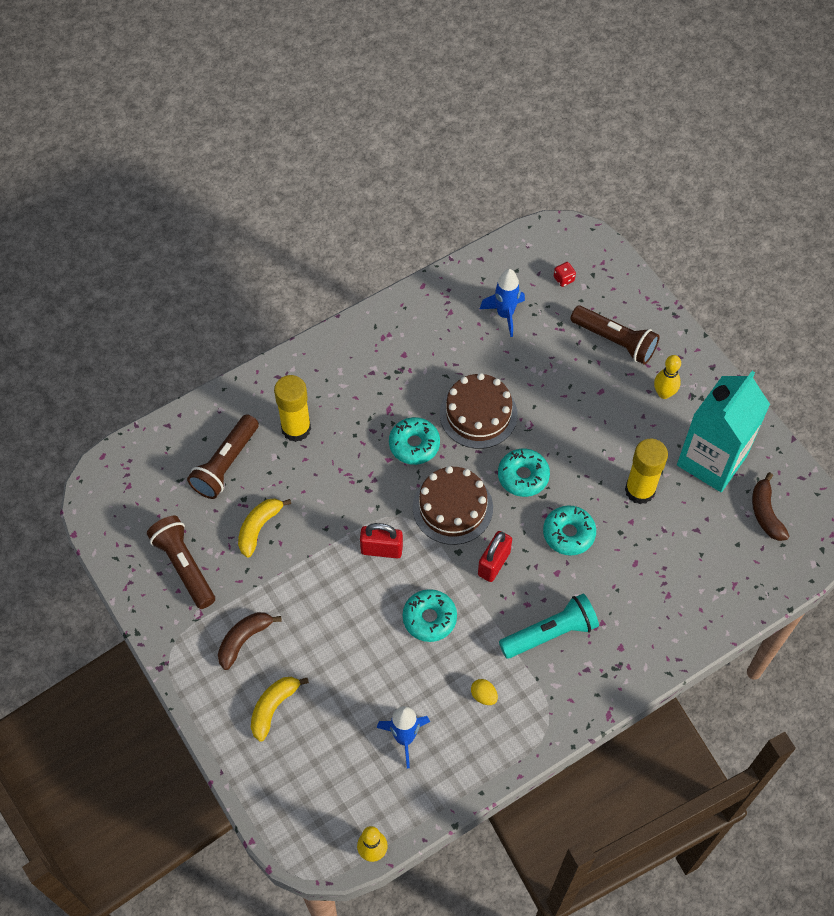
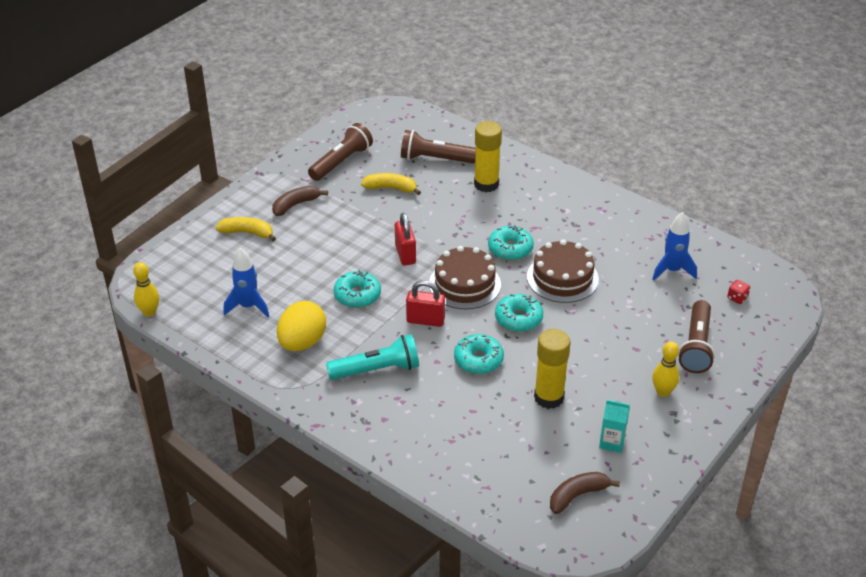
camera: 70 degrees right, 20 degrees down
(244, 640) = (295, 205): brown banana -> brown banana turned 60 degrees counterclockwise
(483, 696) = (302, 342): yellow egg -> yellow egg, size x2.25
(550, 633) = (377, 370): turquoise flashlight -> turquoise flashlight turned 60 degrees counterclockwise
(712, 460) = (612, 442): turquoise carton -> turquoise carton, size x0.41

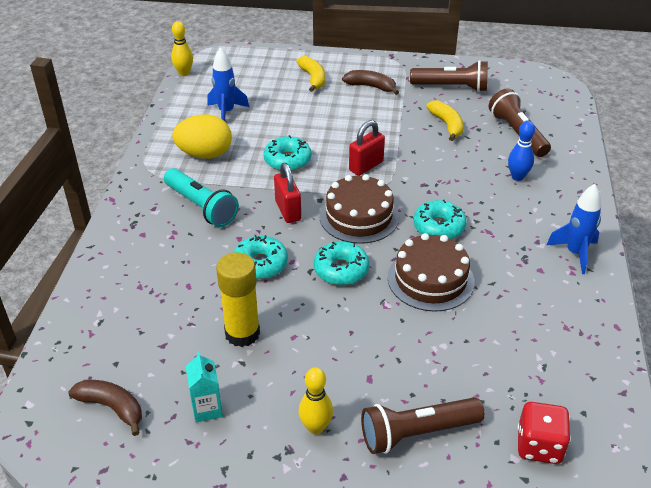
camera: 60 degrees right, 0 degrees up
(486, 184) = (517, 177): yellow glue stick -> blue bowling pin
(672, 270) = (529, 365): blue rocket -> blue rocket (575, 253)
(737, 298) = (539, 446): red dice -> red dice, size x1.85

